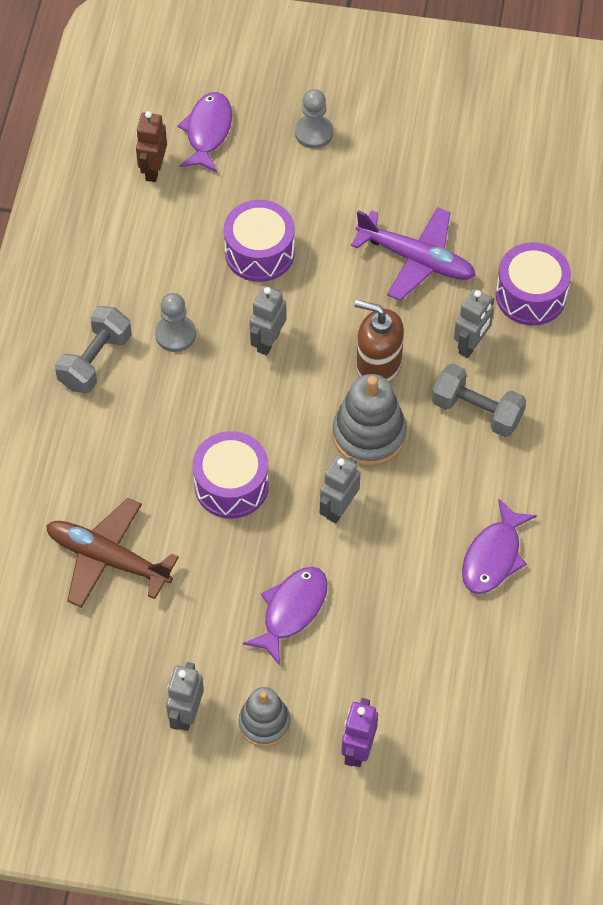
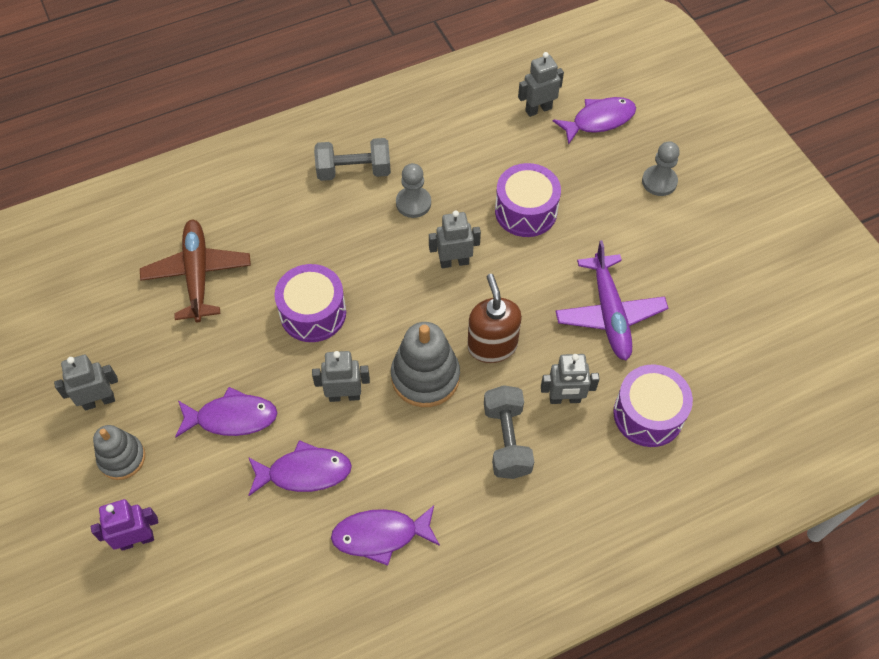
camera: 55 degrees right, 0 degrees up
(153, 169) = (538, 109): brown robot -> grey robot
(391, 581) = (304, 472): none -> purple fish

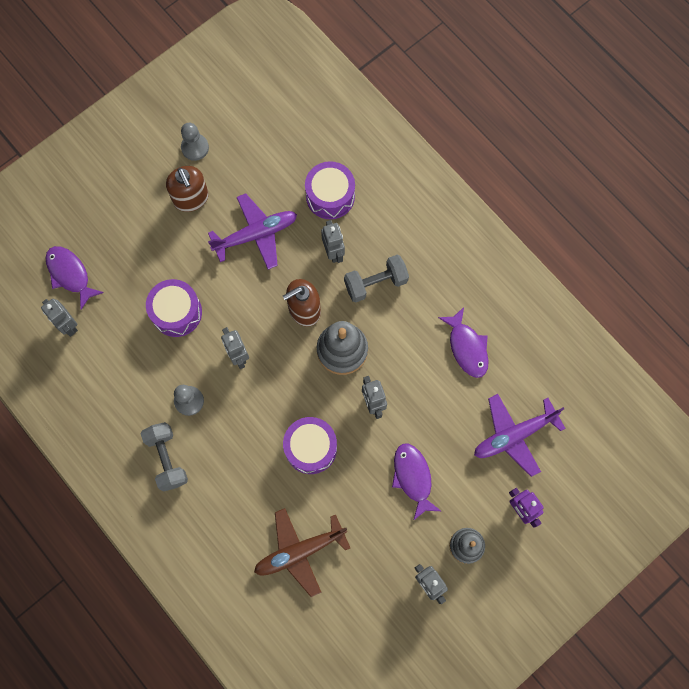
camera: 105 degrees left, 15 degrees up
(237, 563) = (514, 435): none -> purple plane
(304, 472) = (438, 411): purple fish -> none
(659, 182) = (125, 219): grey pawn -> grey pawn (195, 148)
(674, 253) = (191, 198): none -> brown soap dispenser

